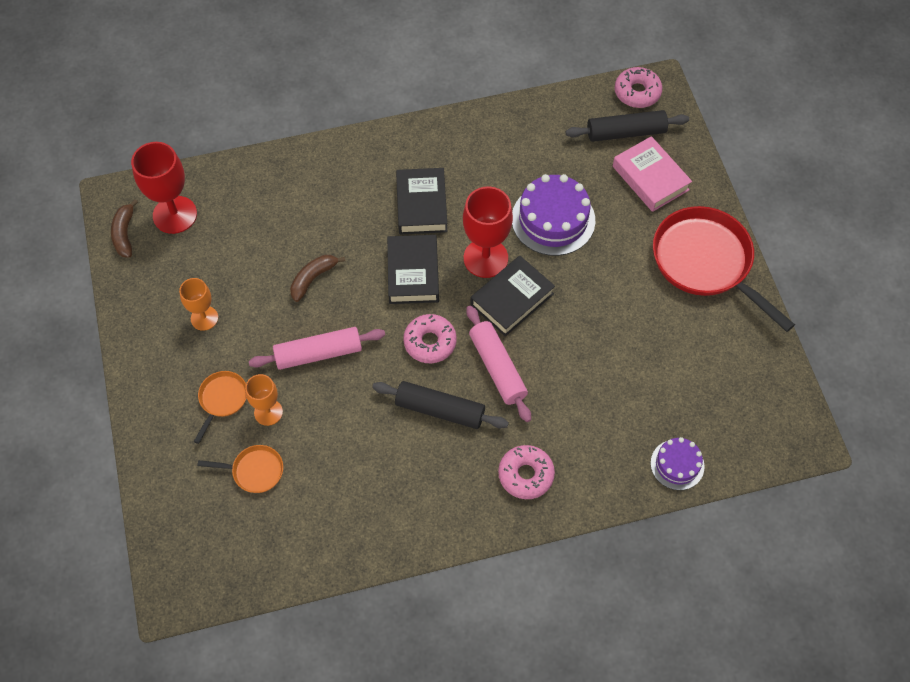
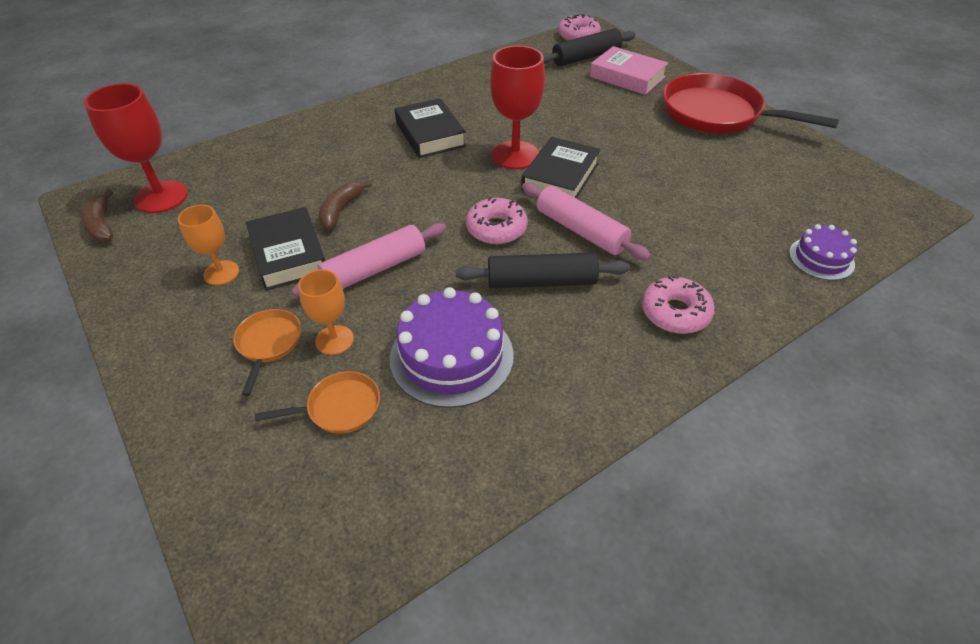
camera: 20 degrees left, 15 degrees down
(413, 273) = (448, 181): black book -> black book (289, 254)
(553, 219) = (561, 117): purple cake -> purple cake (451, 356)

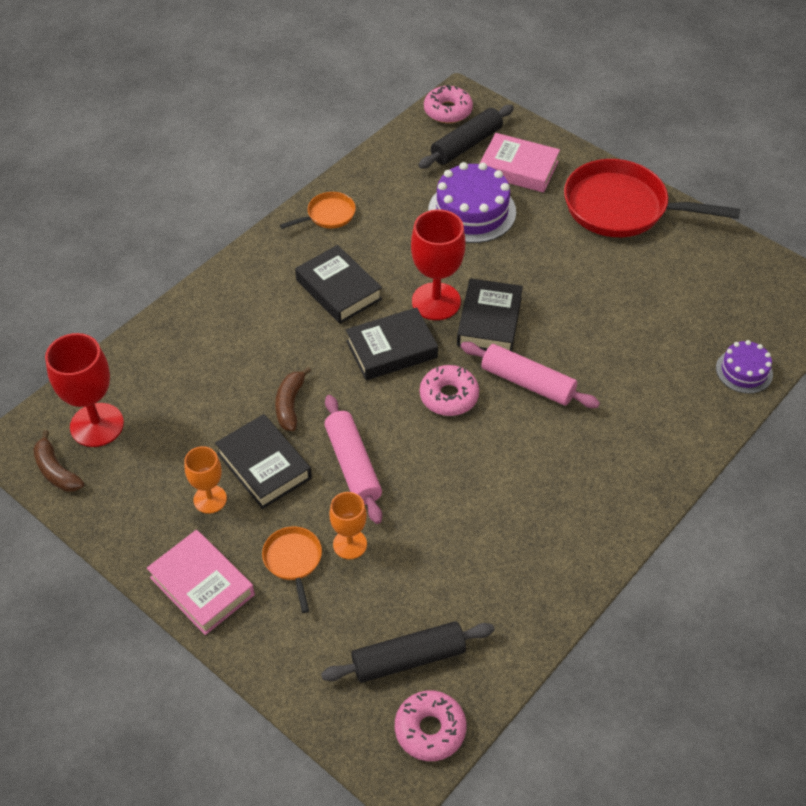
camera: 15 degrees left, 5 degrees up
(164, 349) = (202, 586): none -> pink book
(339, 408) = (383, 604): orange pan -> orange pan (328, 215)
(374, 269) = (353, 465): pink rolling pin -> pink rolling pin turned 60 degrees counterclockwise
(451, 356) = (457, 537): purple cake -> purple cake (472, 211)
(457, 184) = (391, 349): none -> black book
(541, 281) = (509, 446): black rolling pin -> black rolling pin (408, 658)
(675, 313) = (631, 454): pink donut -> pink donut (430, 729)

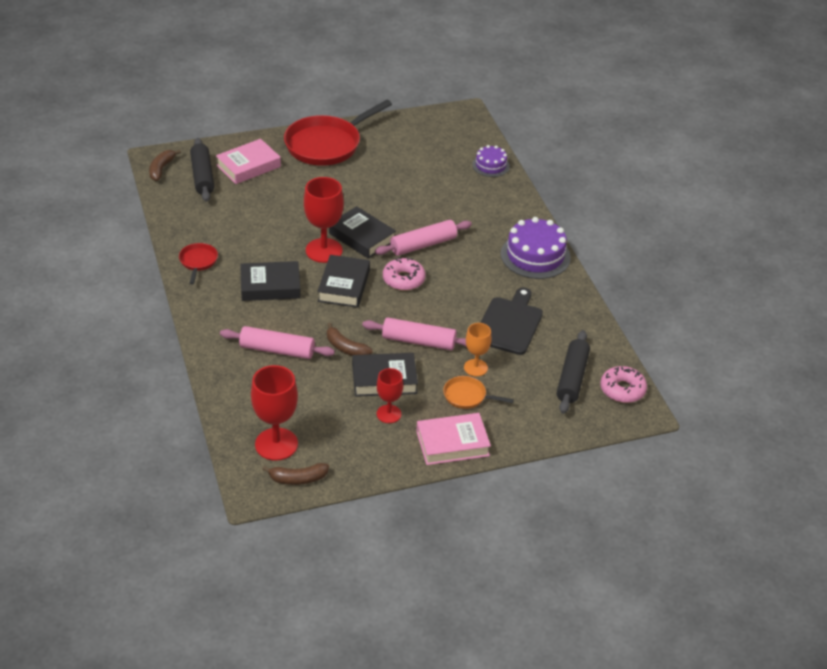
camera: 60 degrees left, 10 degrees down
(210, 499) = (388, 414): orange goblet -> red goblet
(241, 349) = (277, 350): none -> pink rolling pin
(328, 215) = (198, 262): orange pan -> red pan
(448, 111) = (161, 169): pink donut -> brown banana
(457, 540) = (509, 324): none -> black cutting board
(472, 211) = (264, 201): purple cake -> purple cake (535, 256)

